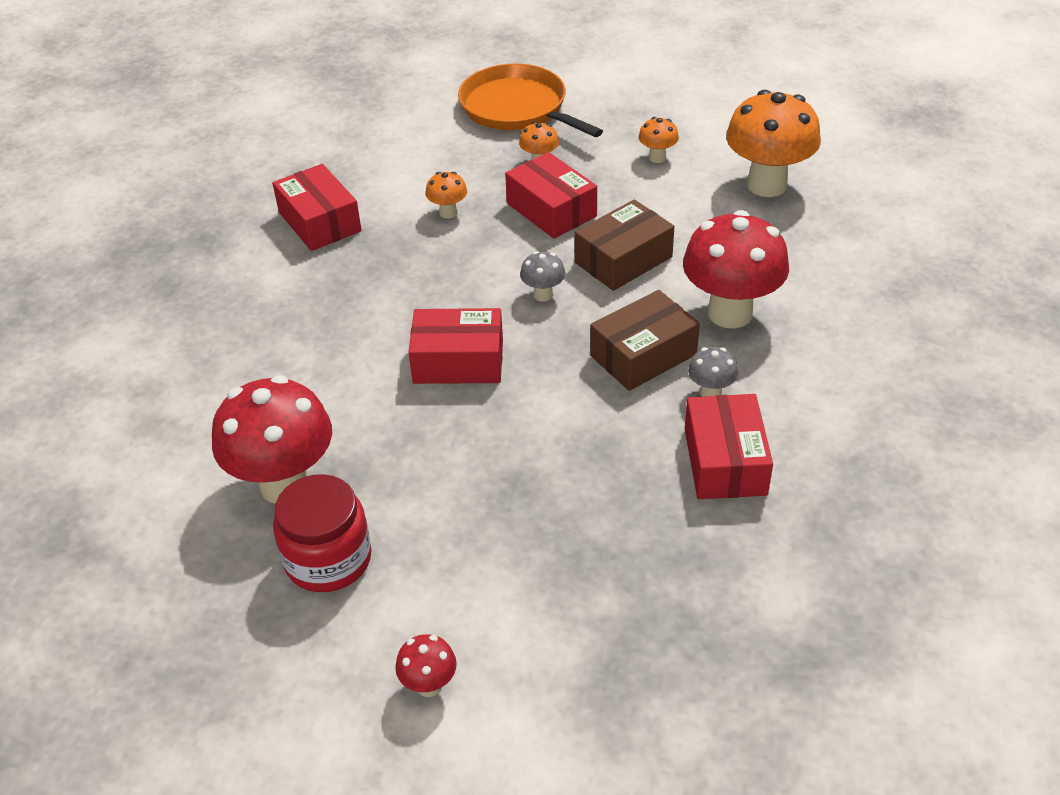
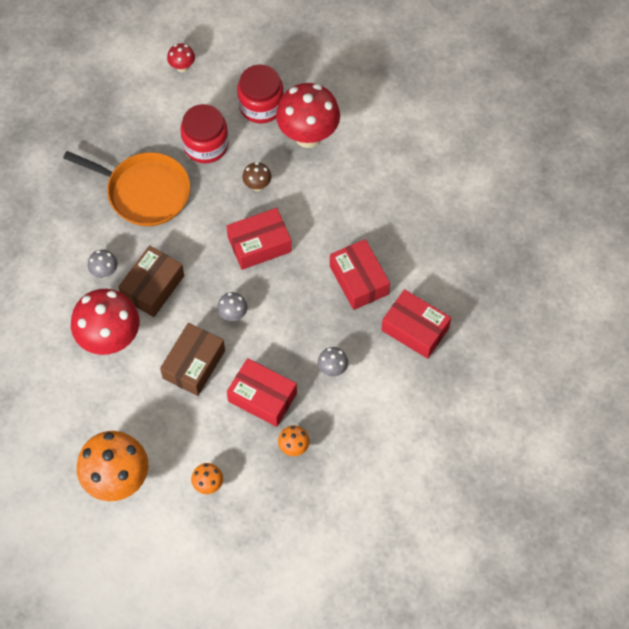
camera: 155 degrees right, 20 degrees up
(413, 438) = (257, 185): none -> brown mushroom
(448, 213) = (332, 369): orange mushroom -> grey mushroom
(462, 525) = (206, 145): none -> red jar
(517, 108) = (342, 511): orange pan -> orange pan (144, 192)
(725, 461) = (84, 228): red box -> red box (359, 280)

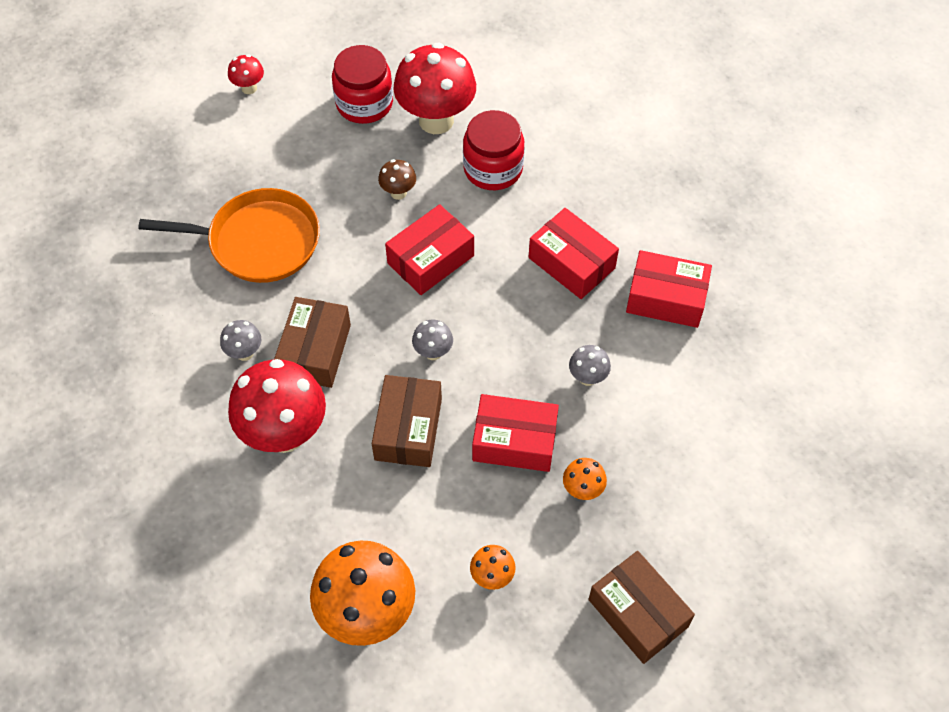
camera: 20 degrees left, 5 degrees down
(206, 145) = (314, 166): red jar -> red jar (493, 169)
(294, 542) = (638, 613): none -> brown box

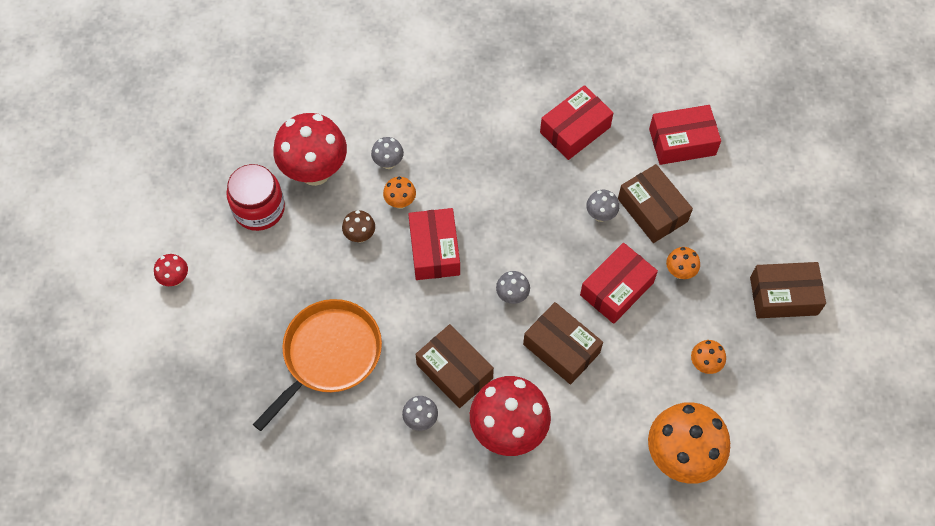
camera: 55 degrees left, 5 degrees up
(459, 202) = (400, 202): none -> orange mushroom
(493, 169) = (388, 163): red jar -> grey mushroom
(571, 263) = (505, 166): red box -> red box (682, 142)
(634, 422) = (652, 210): none -> brown box

